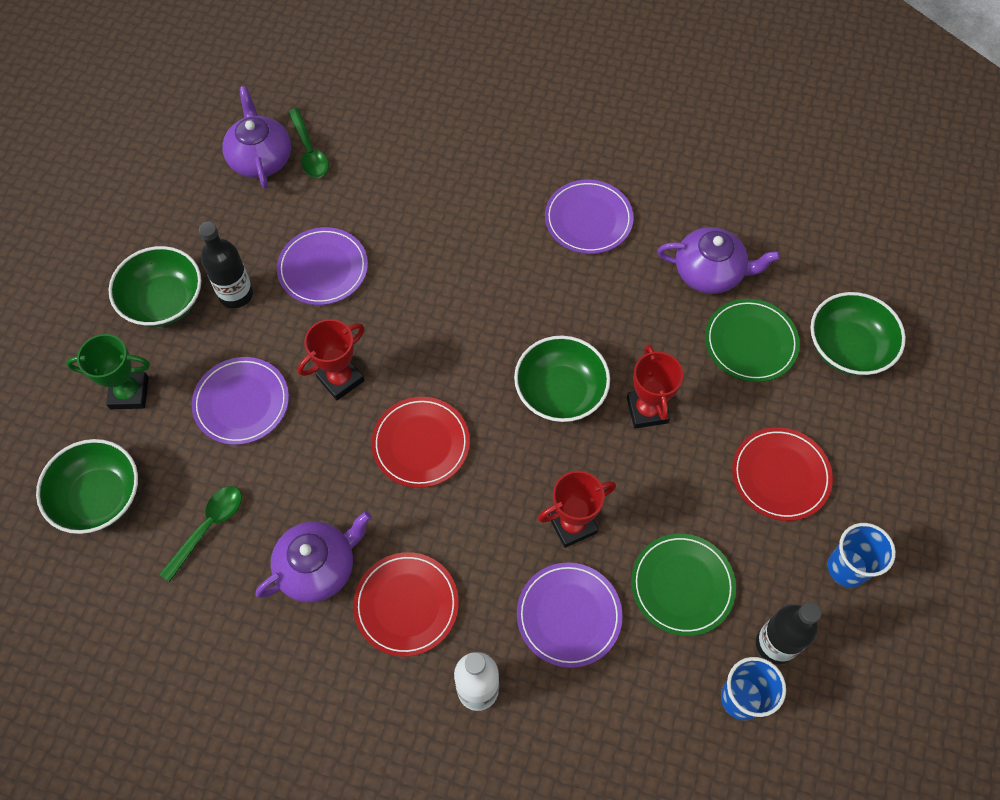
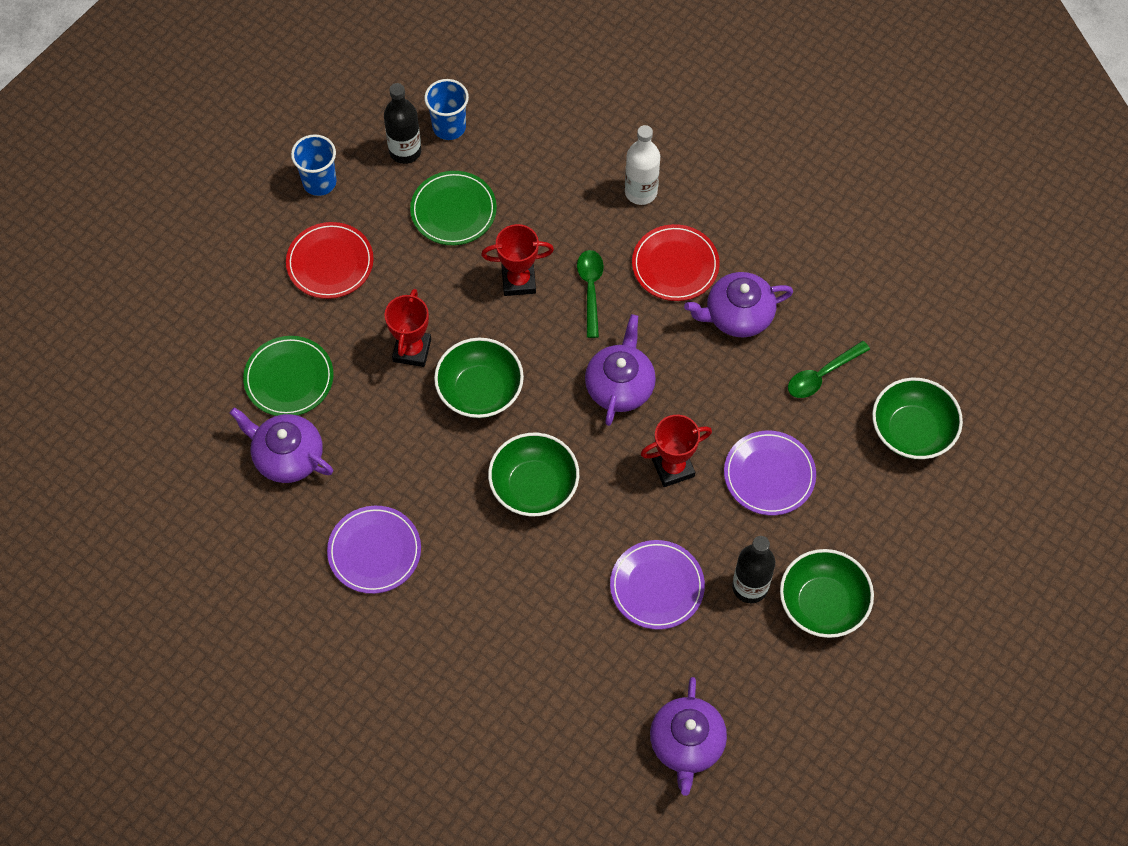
camera: 160 degrees left, 0 degrees up
(129, 393) = (871, 518): green trophy -> none
(309, 151) = (631, 735): green spoon -> green spoon (590, 289)
(421, 444) = (620, 386): red plate -> purple teapot
(569, 615) = (551, 218): purple plate -> none
(848, 348) = (206, 345): green bowl -> green bowl (534, 486)

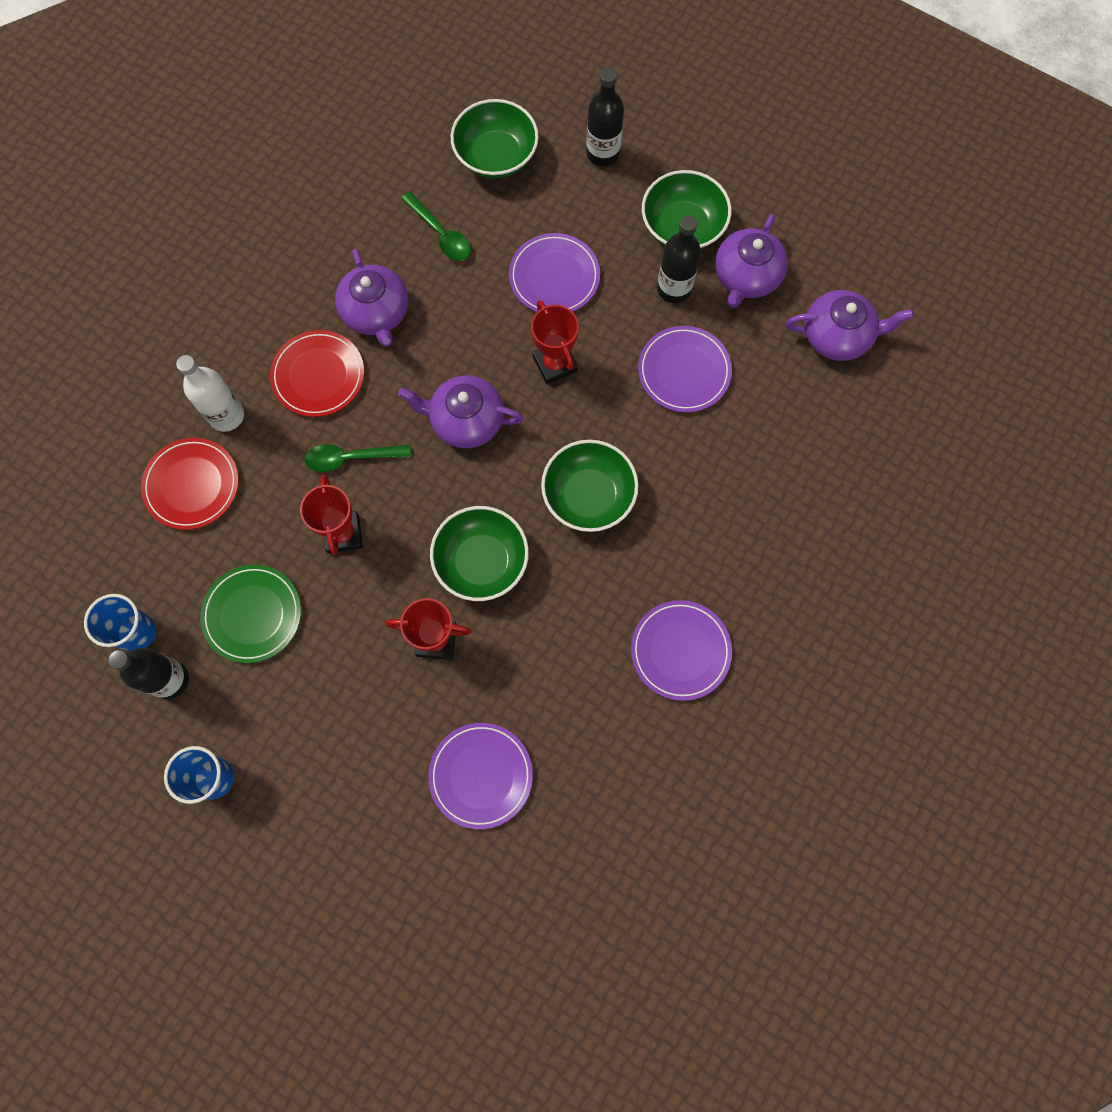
camera: 95 degrees left, 10 degrees up
(287, 456) = (578, 762): purple teapot -> purple teapot (746, 277)
(289, 378) = (481, 775): green plate -> purple plate
(330, 263) = (326, 749): red plate -> red plate (192, 485)
(913, 534) = (603, 154): none -> black bottle

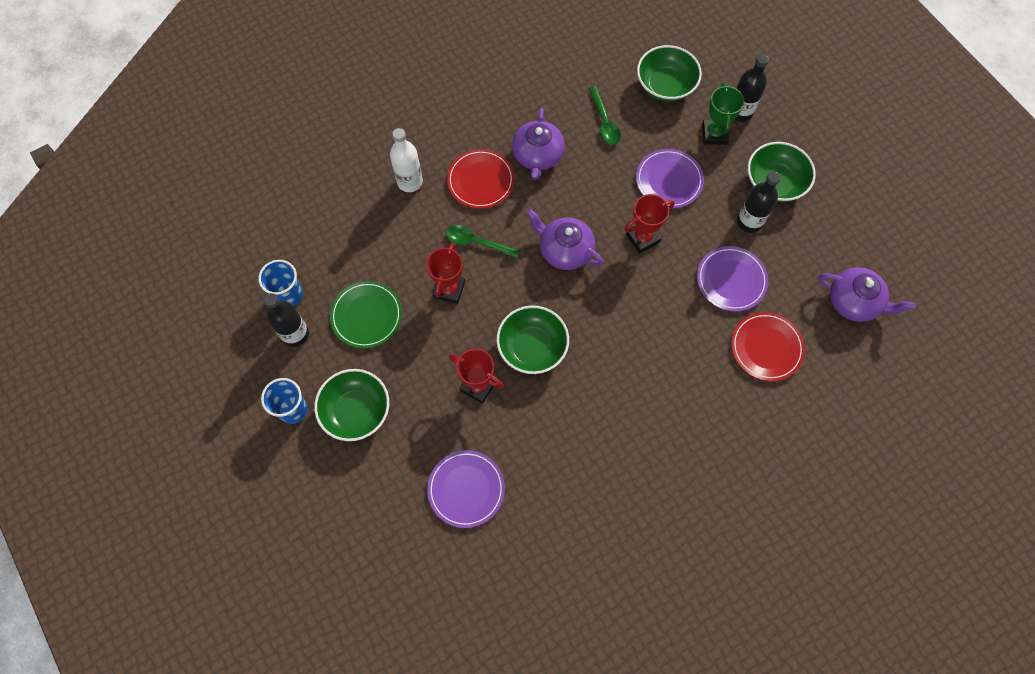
camera: 25 degrees right, 5 degrees down
(192, 485) = (367, 216): red plate -> red plate (766, 347)
(555, 364) = (642, 238): red trophy -> red trophy turned 60 degrees clockwise
(583, 195) = (714, 134): none -> green trophy
(588, 495) = (625, 335): green bowl -> green bowl (356, 411)
(680, 651) = (642, 468): purple plate -> none
(746, 277) = (805, 234): purple teapot -> none

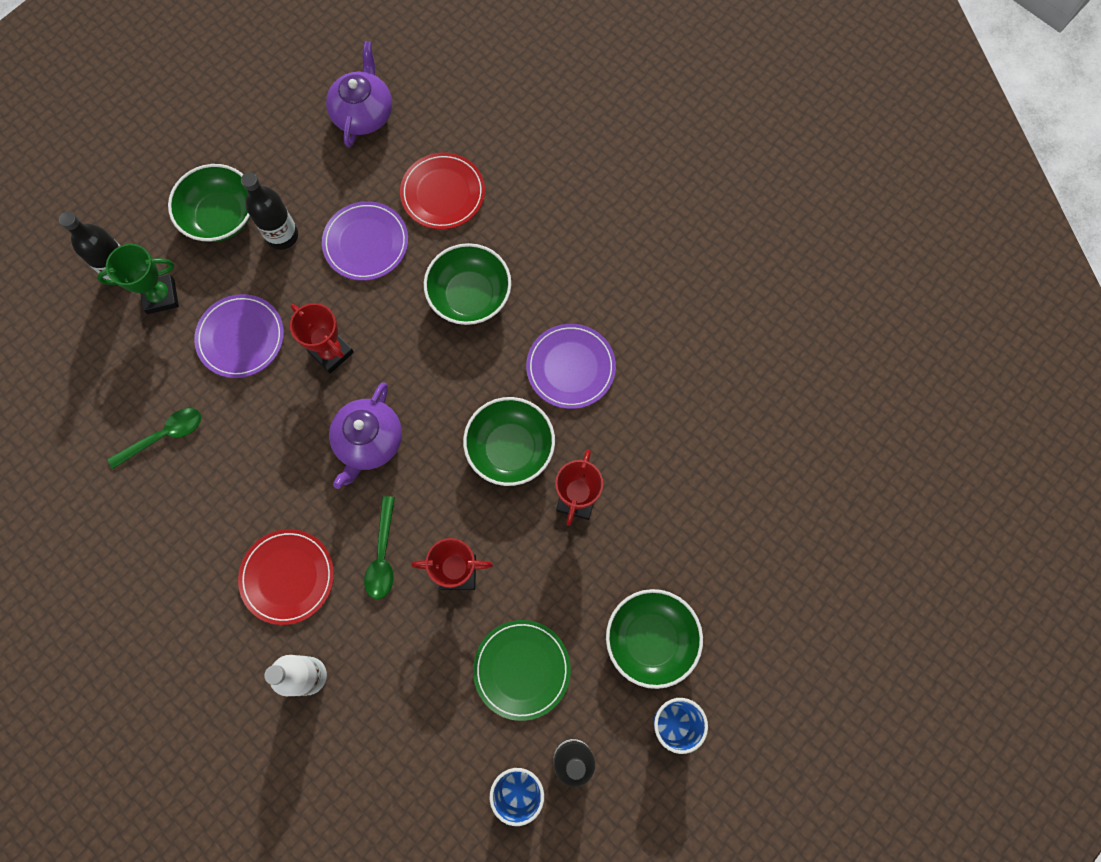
camera: 105 degrees left, 5 degrees up
(466, 489) = (704, 478): purple plate -> purple plate (570, 367)
(537, 156) = (234, 511): purple teapot -> none
(665, 85) = (92, 370): green bowl -> green bowl (470, 295)

